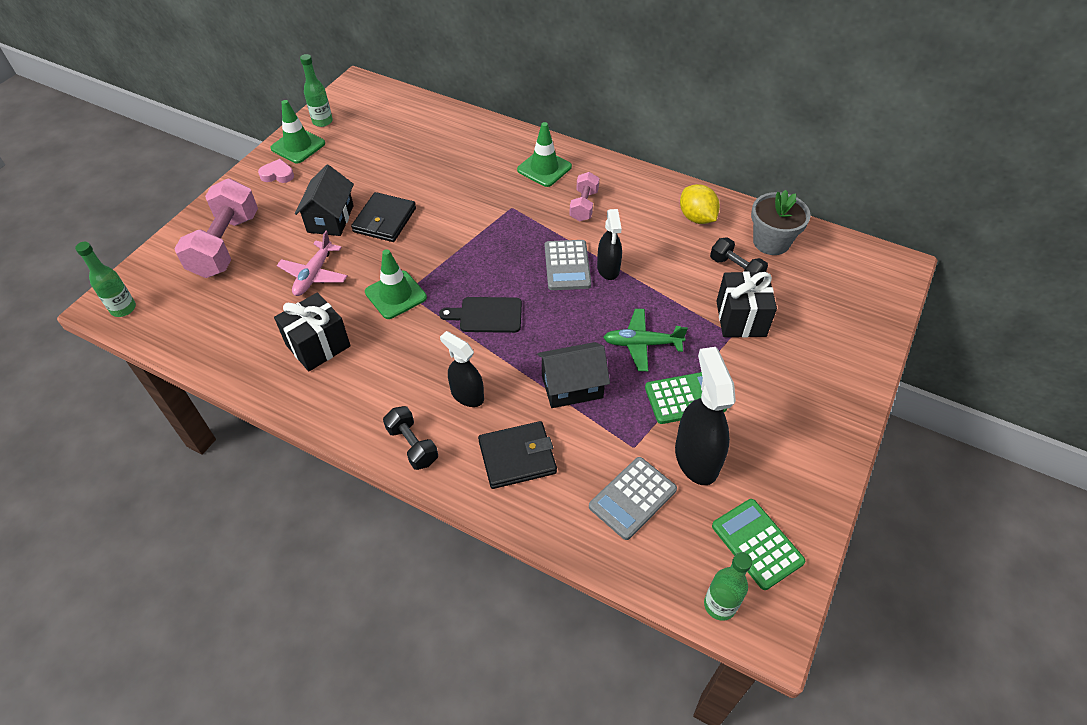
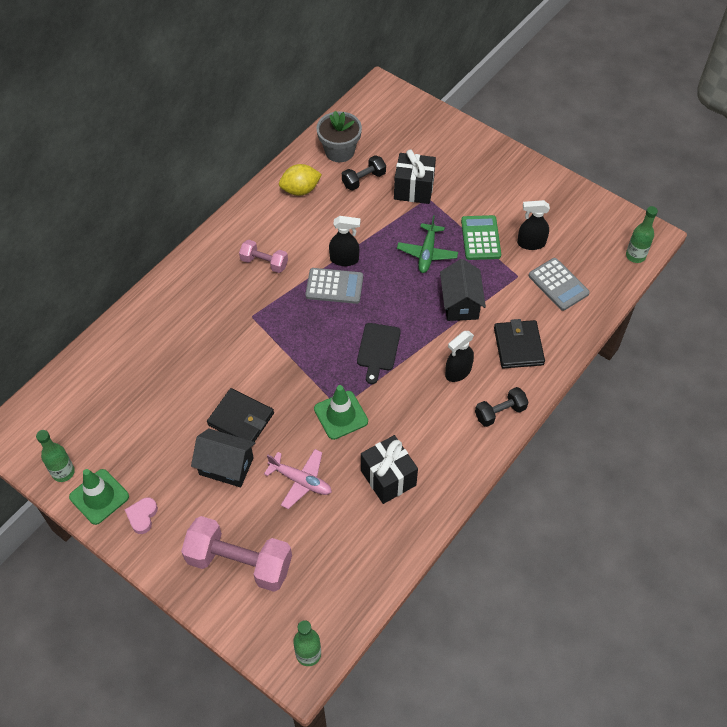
camera: 80 degrees left, 5 degrees up
(544, 168) = (205, 284): green traffic cone -> none
(696, 458) = (531, 243): black spray bottle -> black spray bottle, size x0.64
(757, 544) = (596, 227): green calculator -> none

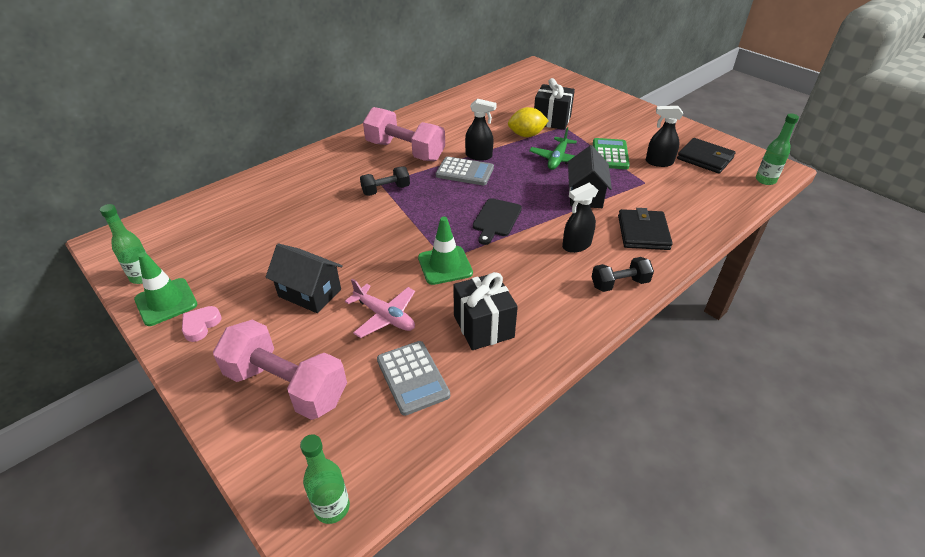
camera: 10 degrees right, 15 degrees down
(241, 419) = (341, 256): black wallet -> black wallet (705, 158)
(264, 263) = (405, 151): pink dumbbell -> pink dumbbell, size x1.86
(300, 190) = (451, 112): yellow lemon -> yellow lemon (526, 135)
(339, 151) = (491, 94): grey flower pot -> none
(363, 180) = (508, 111): black dumbbell -> black dumbbell (386, 190)
(558, 284) = (686, 192): grey calculator -> grey calculator (413, 377)

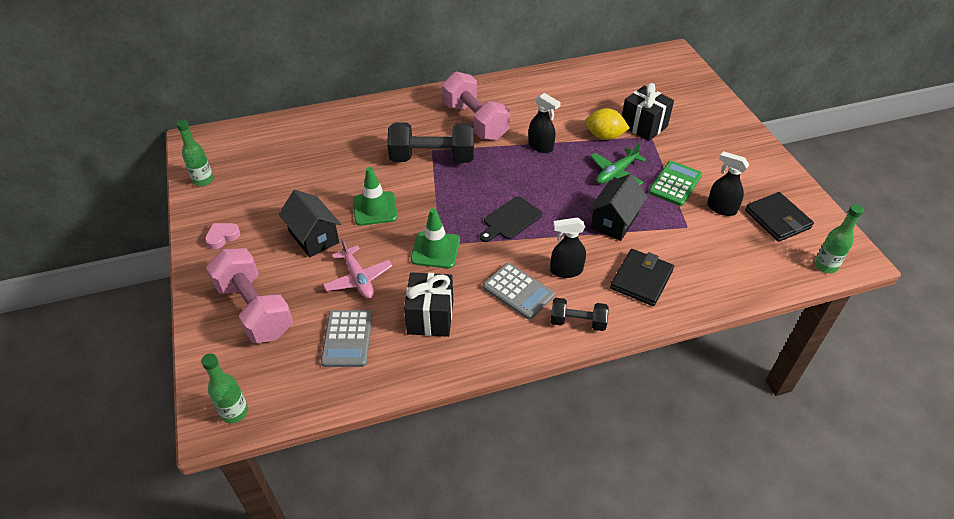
camera: 25 degrees right, 5 degrees up
(166, 302) = (209, 208): green traffic cone -> green traffic cone (375, 208)
(386, 190) = (432, 158): black dumbbell -> black dumbbell, size x1.86
(465, 172) = (515, 160): grey calculator -> grey calculator (518, 291)

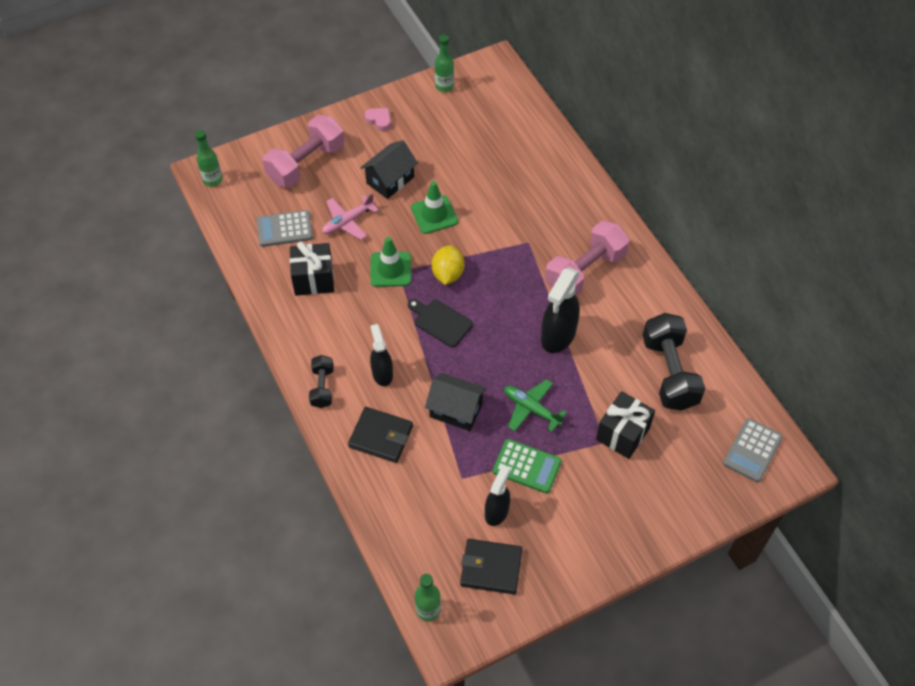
camera: 80 degrees right, 10 degrees up
(432, 158) = (515, 245): black dumbbell -> black dumbbell (669, 372)
(518, 291) = (351, 338): grey calculator -> grey calculator (752, 450)
(541, 147) = (558, 336): black spray bottle -> black spray bottle, size x1.57
(604, 136) = (592, 395): yellow lemon -> yellow lemon (448, 274)
(777, 219) = (491, 568): black wallet -> black wallet turned 45 degrees clockwise

